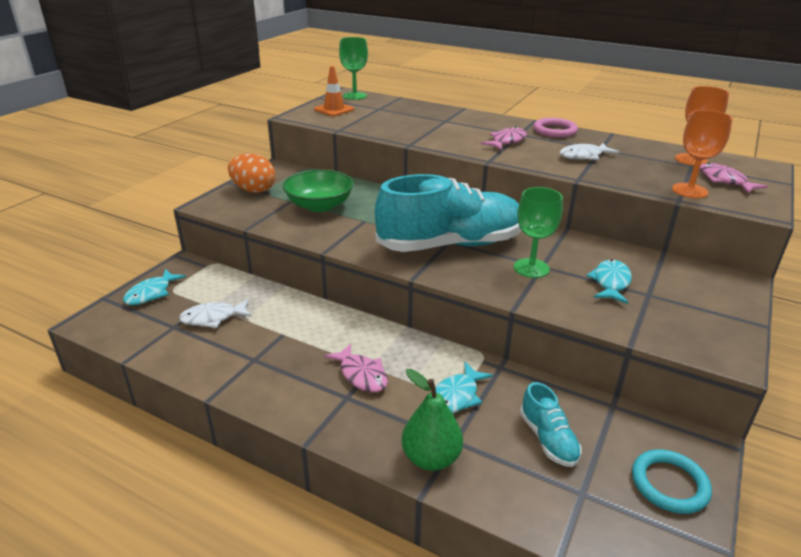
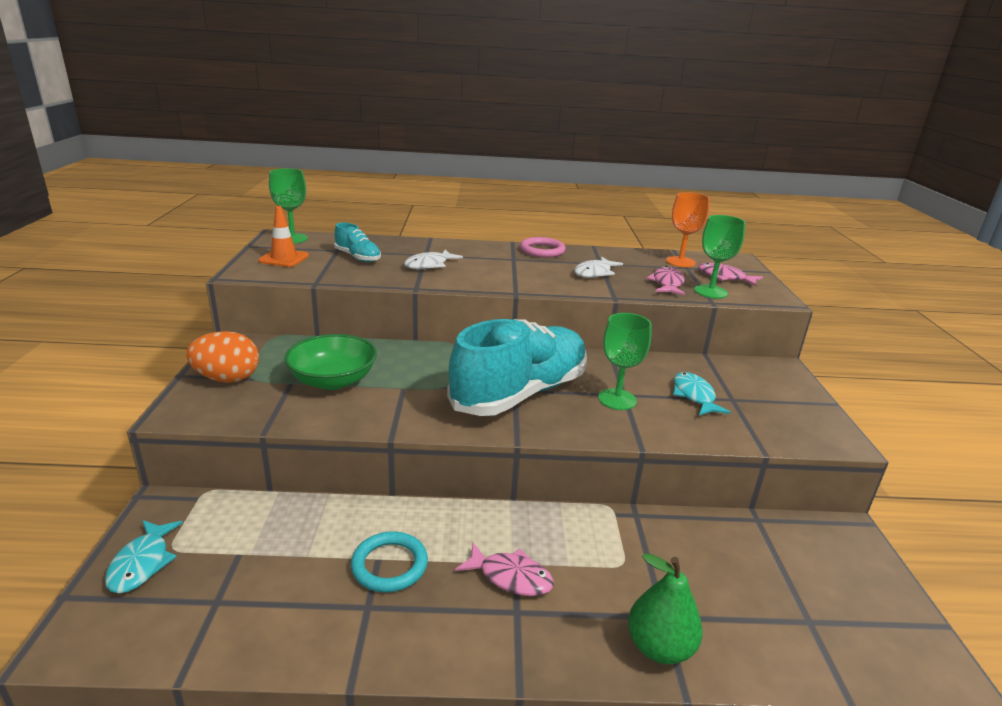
camera: 30 degrees left, 5 degrees down
(213, 318) = (266, 569): white fish -> white fish (429, 265)
(456, 396) = (624, 564): turquoise fish -> none
(507, 141) = (510, 268): pink fish -> pink fish (667, 284)
(548, 439) = (738, 577): turquoise shoe -> turquoise shoe (358, 257)
(669, 484) = (859, 580): turquoise ring -> turquoise ring (389, 565)
(689, 190) = (710, 292): orange goblet -> green goblet

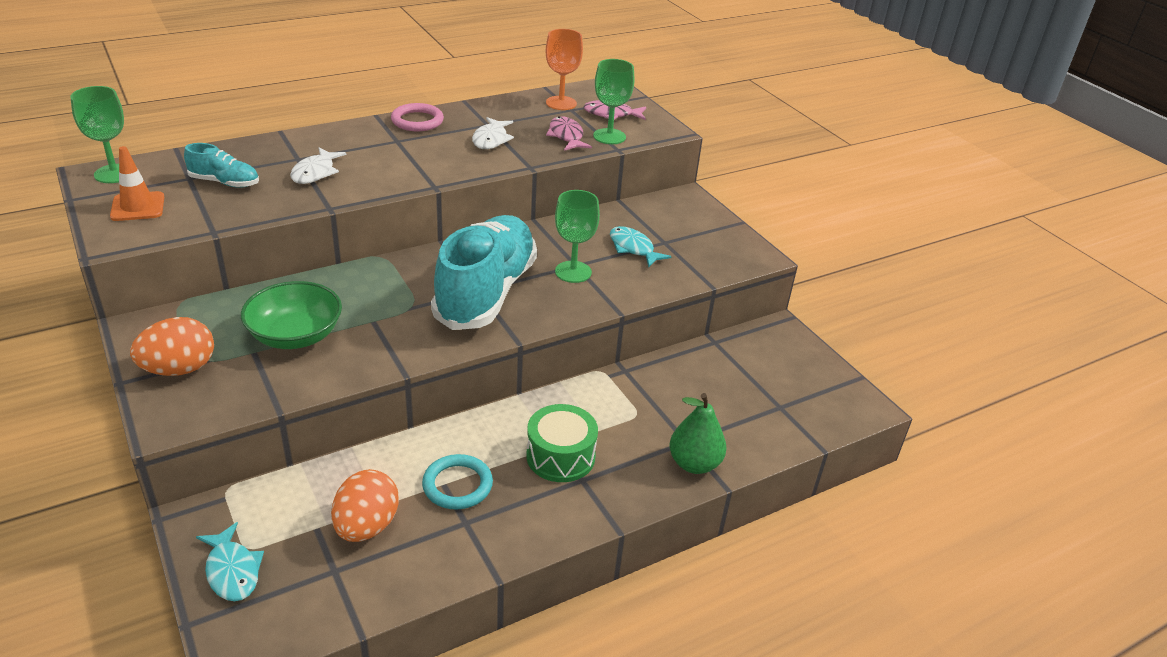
camera: 30 degrees left, 10 degrees up
(279, 571) = (366, 526): none -> orange egg
(510, 577) = (560, 456): pink fish -> green drum

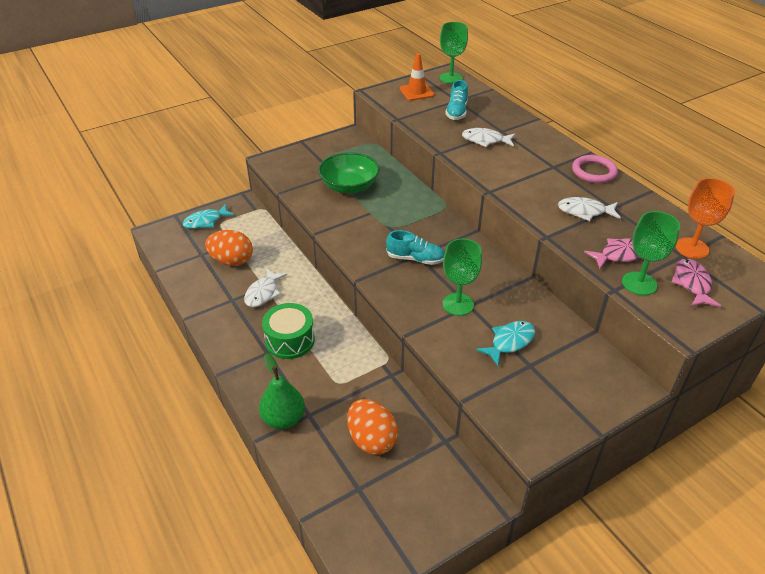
camera: 90 degrees right, 5 degrees up
(179, 369) = (313, 155): orange egg -> orange egg (372, 440)
(457, 485) = (263, 293): turquoise ring -> white fish
(486, 292) = (415, 259): turquoise shoe -> turquoise shoe, size x0.44

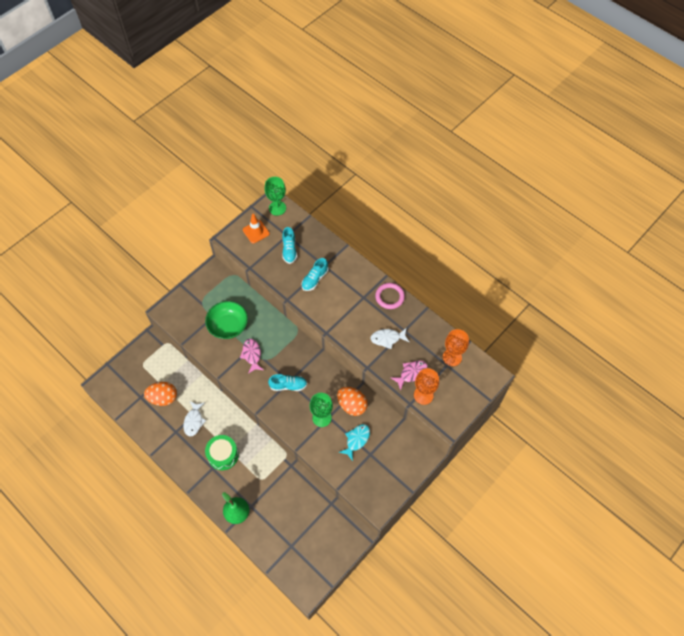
camera: 15 degrees left, 20 degrees up
(206, 221) = (131, 365): turquoise fish -> none
(372, 440) = (290, 513): orange egg -> orange egg (352, 405)
(485, 140) = (315, 279): white fish -> turquoise shoe
(639, 283) = (423, 395): green goblet -> orange goblet
(692, 284) = (452, 388): pink fish -> pink fish (252, 355)

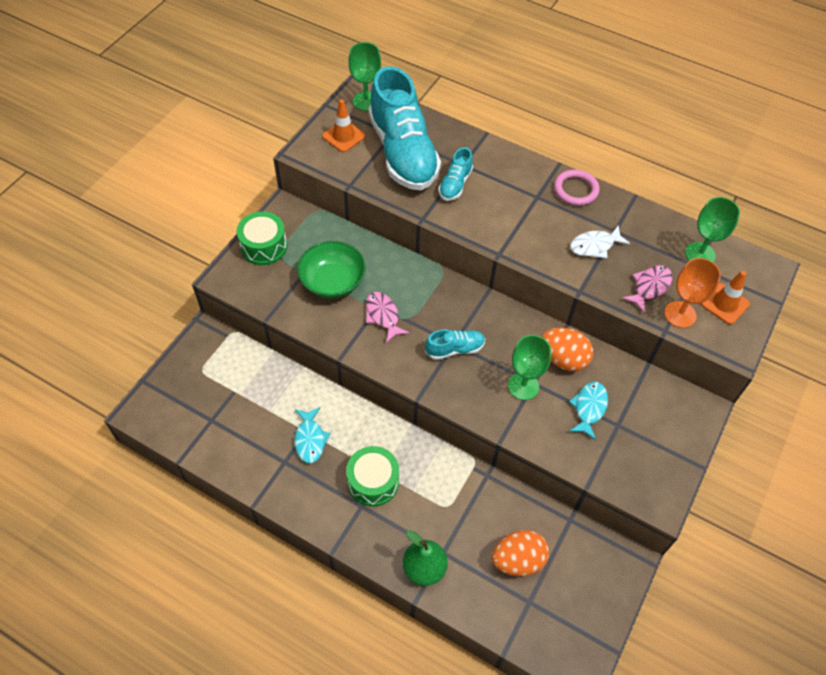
camera: 15 degrees left, 5 degrees down
(163, 398) = (250, 414): orange egg -> orange egg (518, 560)
(193, 294) = (264, 246): none -> green drum
(194, 421) = (310, 439): white fish -> turquoise fish
(289, 250) = (403, 152): turquoise shoe -> turquoise shoe, size x2.27
(452, 357) = (700, 254): orange goblet -> green goblet
(454, 394) = (725, 304): none -> orange traffic cone

